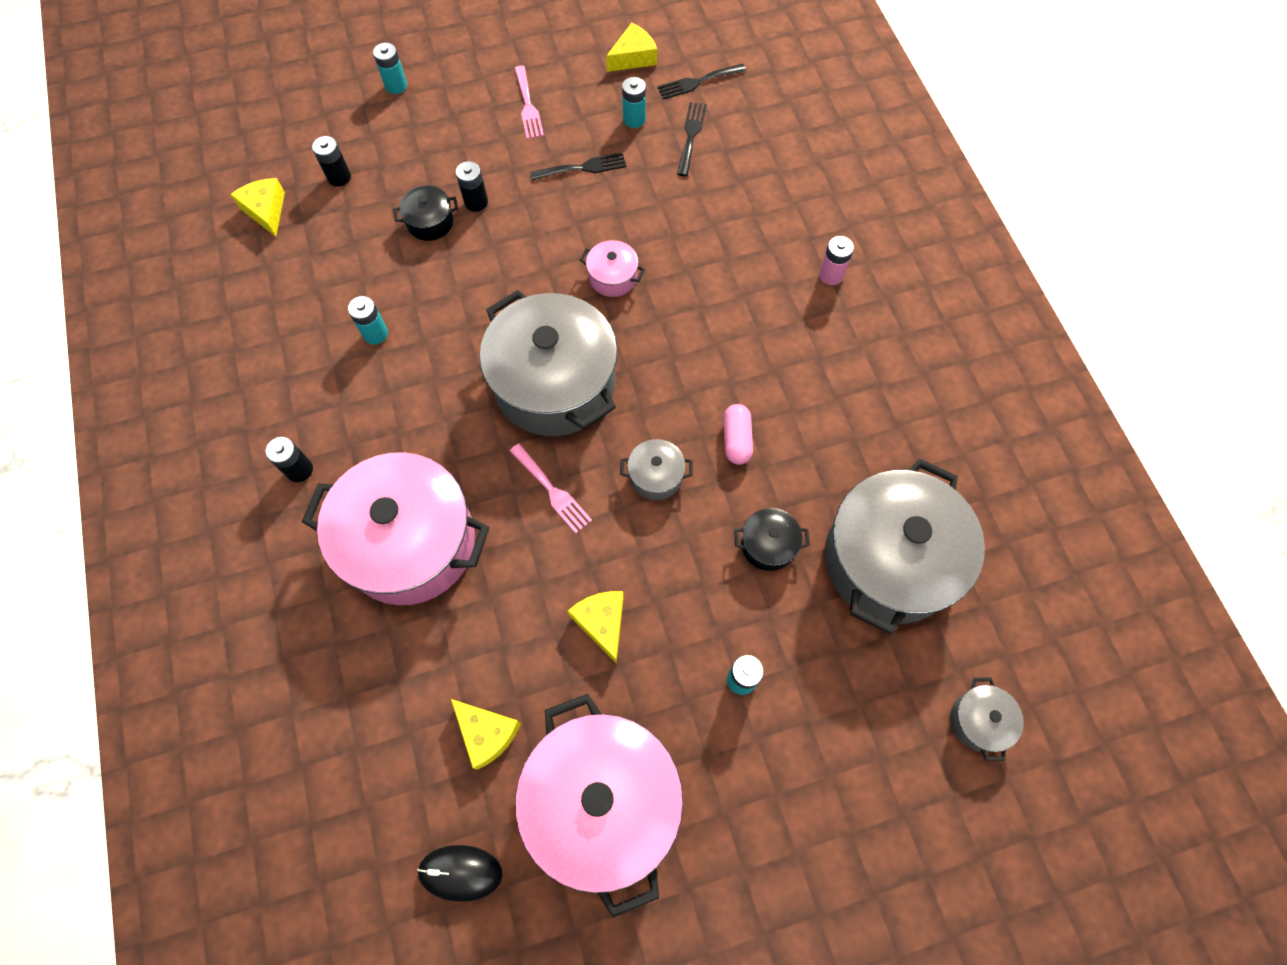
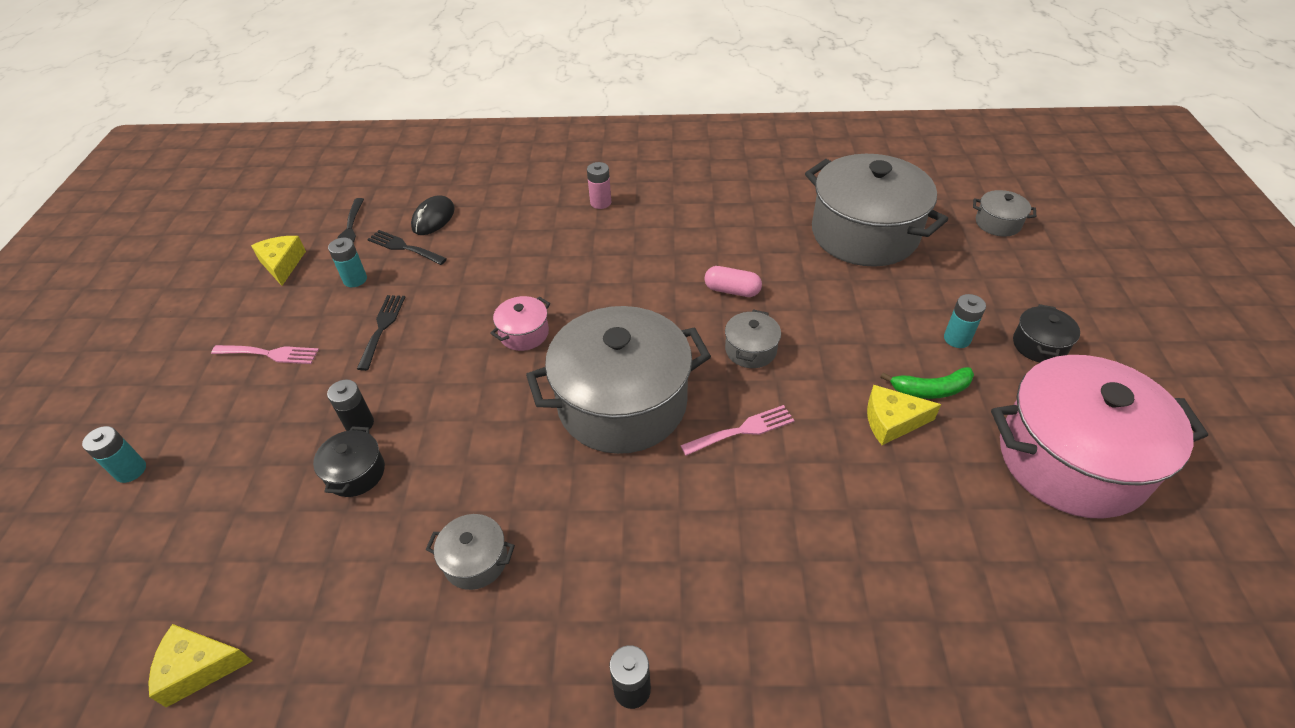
camera: 70 degrees left, 20 degrees down
(339, 177) = (217, 561): black battery -> none
(375, 333) = (475, 560): turquoise battery -> grey pot
(410, 543) = (768, 574): pink pot -> none
(460, 872) = (1155, 598): black mouse -> black mouse (433, 218)
(486, 733) = (1002, 542): yellow cheese -> none
(655, 657) = (930, 390): none -> green banana
(768, 545) = (836, 295): black pot -> black pot (1039, 345)

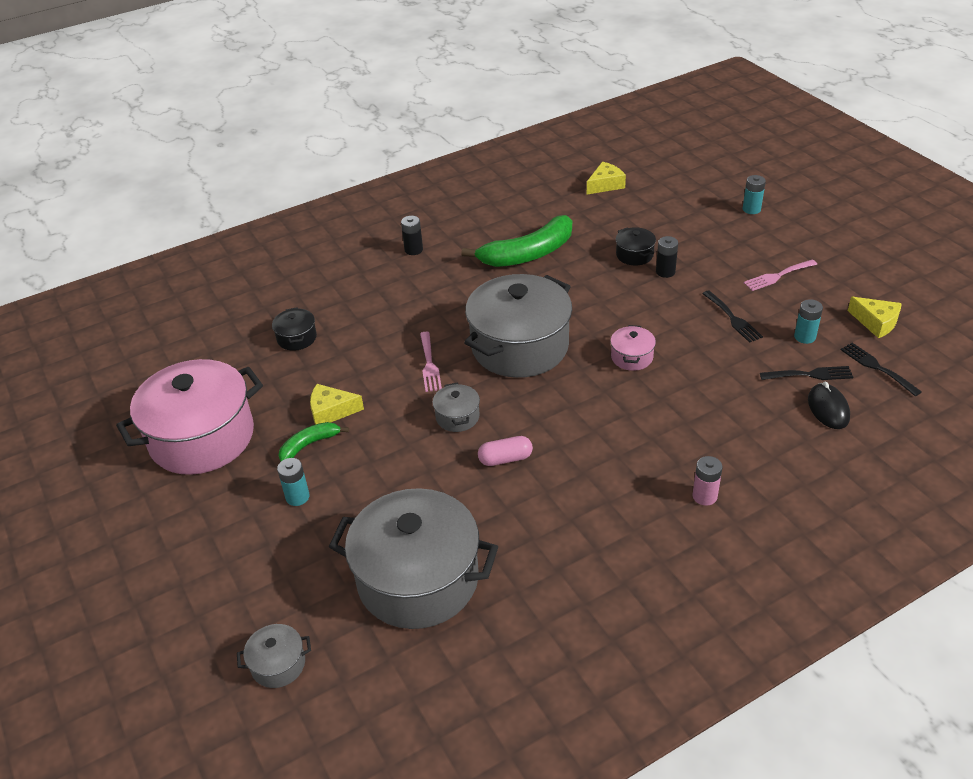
camera: 150 degrees right, 5 degrees down
(475, 560) = (528, 254): grey pot -> green banana
(742, 430) = (429, 364): pink fork -> pink fork turned 45 degrees counterclockwise
(892, 421) = (331, 411): yellow cheese -> yellow cheese turned 150 degrees counterclockwise
(1039, 345) = (226, 521): black pot -> black pot (297, 338)

